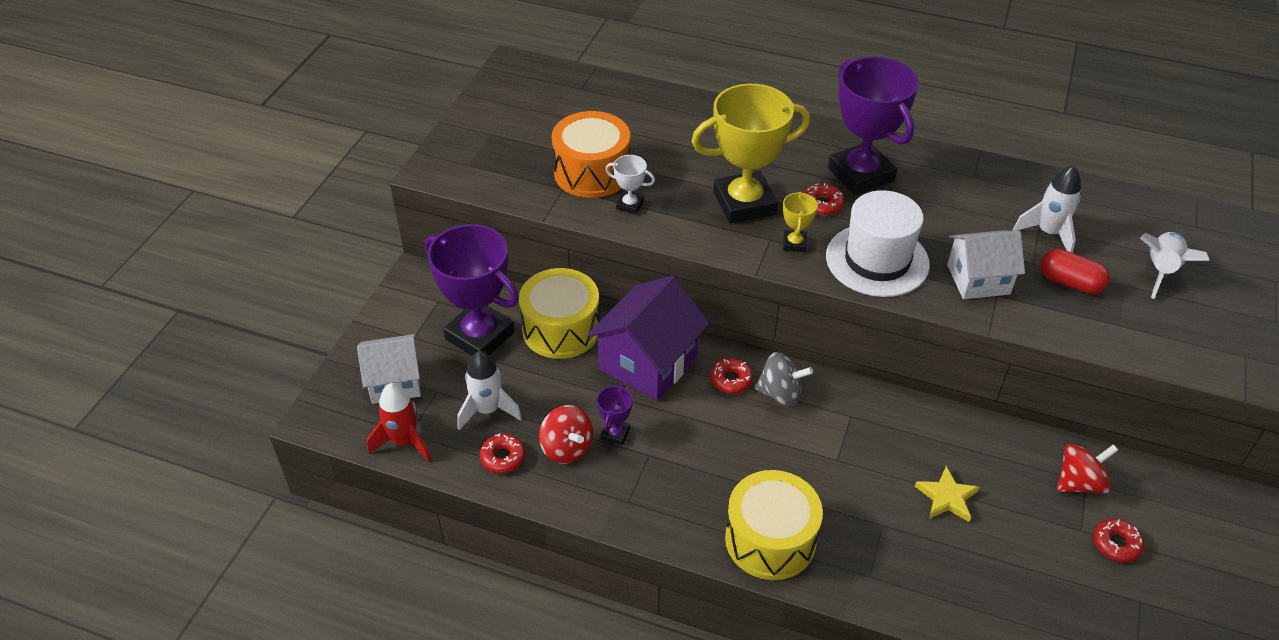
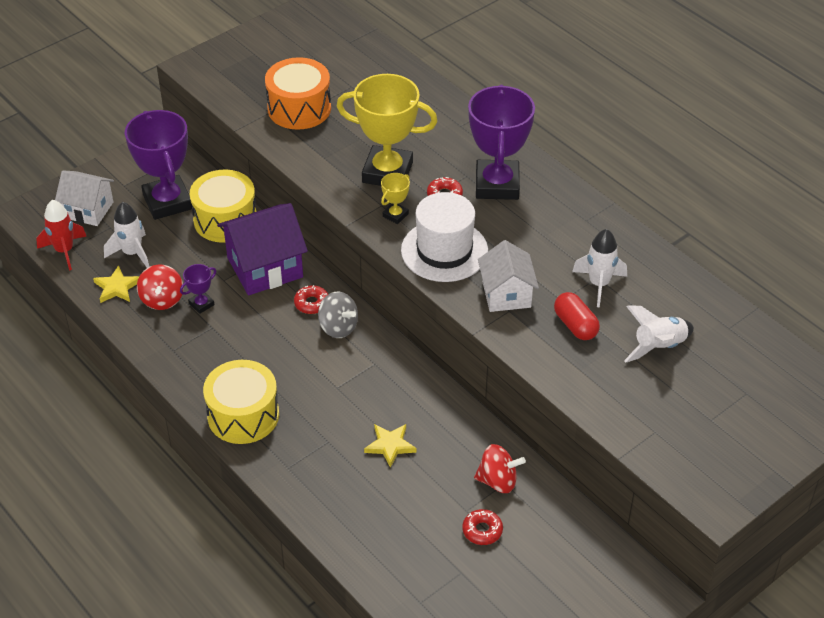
camera: 30 degrees right, 0 degrees up
(503, 457) = (117, 287): red donut -> yellow star
(630, 205) = (304, 142): white trophy -> none
(978, 279) = (506, 294): white house -> white house turned 60 degrees clockwise

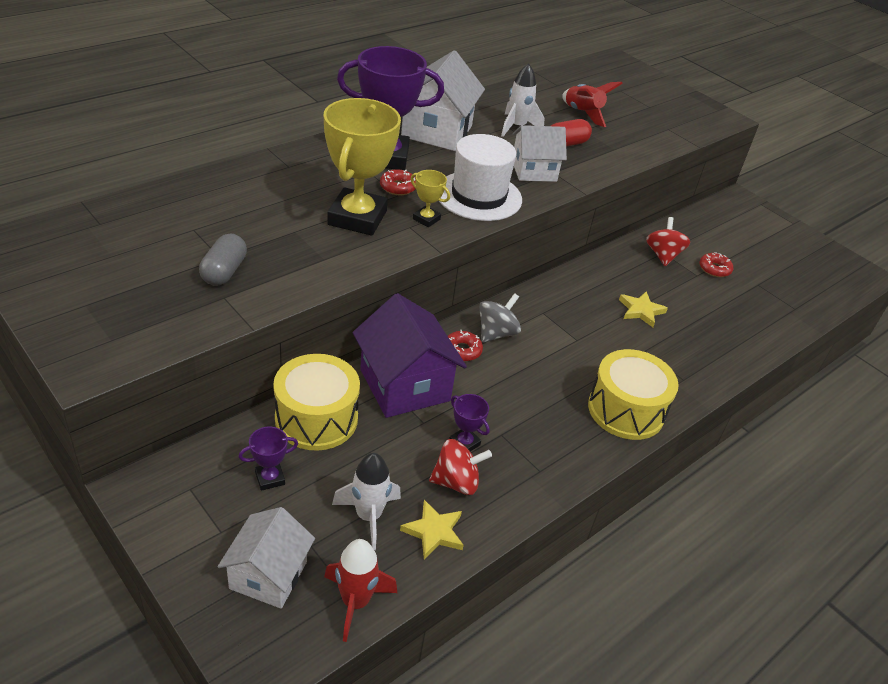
camera: 95 degrees left, 5 degrees down
(167, 202) = (270, 478): purple trophy -> purple trophy, size x0.44
(299, 108) = (224, 272): orange drum -> grey capsule
(563, 220) = (436, 131): none -> white house
(659, 347) = (582, 113): white rocket -> red rocket

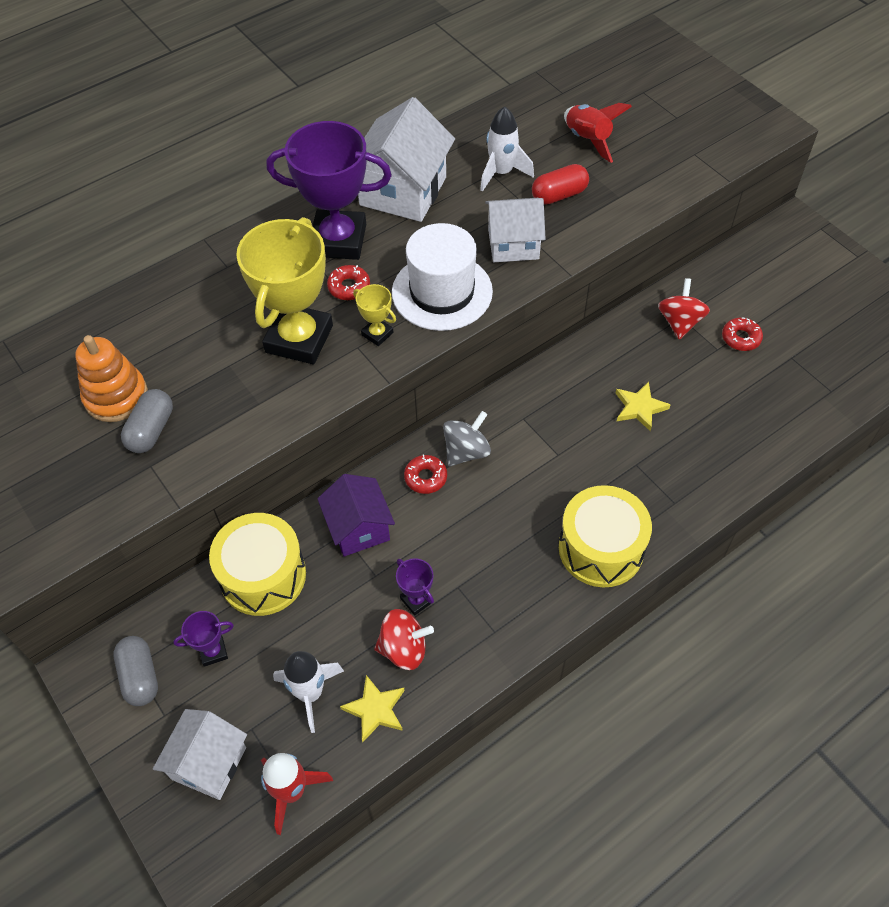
camera: 10 degrees right, 15 degrees up
(190, 246) = (116, 396): none -> orange stacking toy
(195, 497) = (140, 676): none -> grey capsule
(405, 385) = (359, 528): purple house -> purple house, size x0.66

